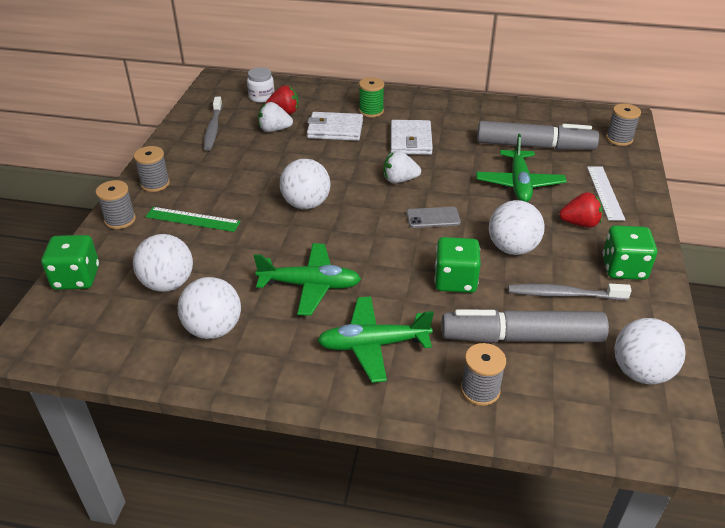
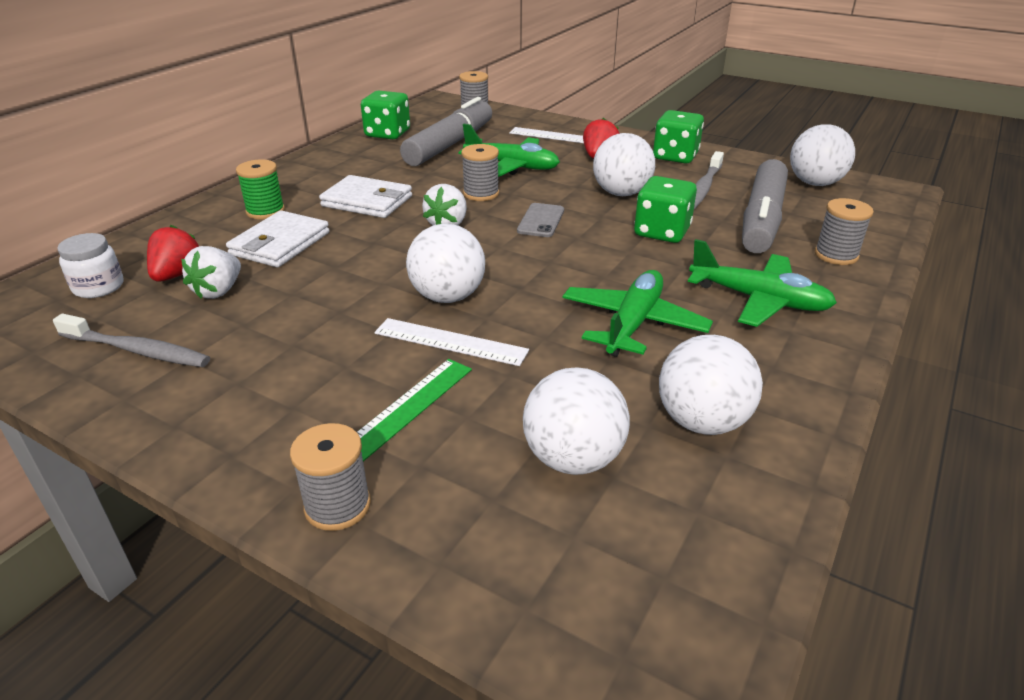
camera: 70 degrees left, 5 degrees down
(76, 278) = (497, 591): green dice -> green dice (387, 134)
(155, 184) = (252, 443): grey spool -> grey spool (481, 194)
(258, 217) = (450, 342): none -> white ruler
(373, 345) = (759, 300): green plane -> green plane turned 75 degrees counterclockwise

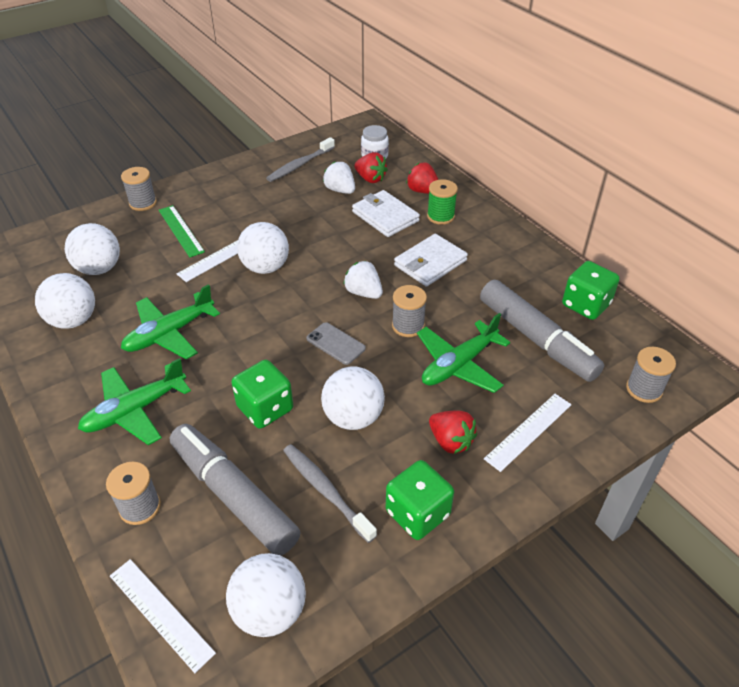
camera: 115 degrees right, 10 degrees up
(205, 232) = (422, 191): none -> red strawberry
(633, 324) = (169, 333): green plane -> green plane turned 90 degrees clockwise
(882, 217) = (161, 613): none -> white ruler

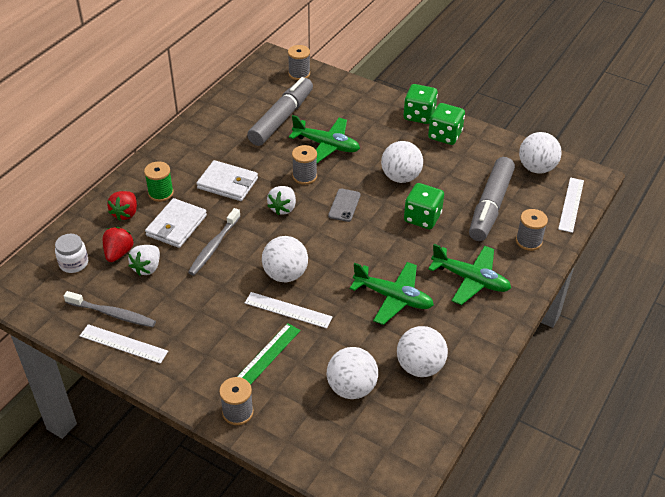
camera: 115 degrees left, 0 degrees up
(325, 490) = (458, 172): grey toothbrush -> grey toothbrush (214, 246)
(450, 441) = (389, 135): red strawberry -> none
(528, 431) = (361, 109): white ruler -> white ruler (123, 343)
(585, 305) = (234, 104): green dice -> green dice (419, 115)

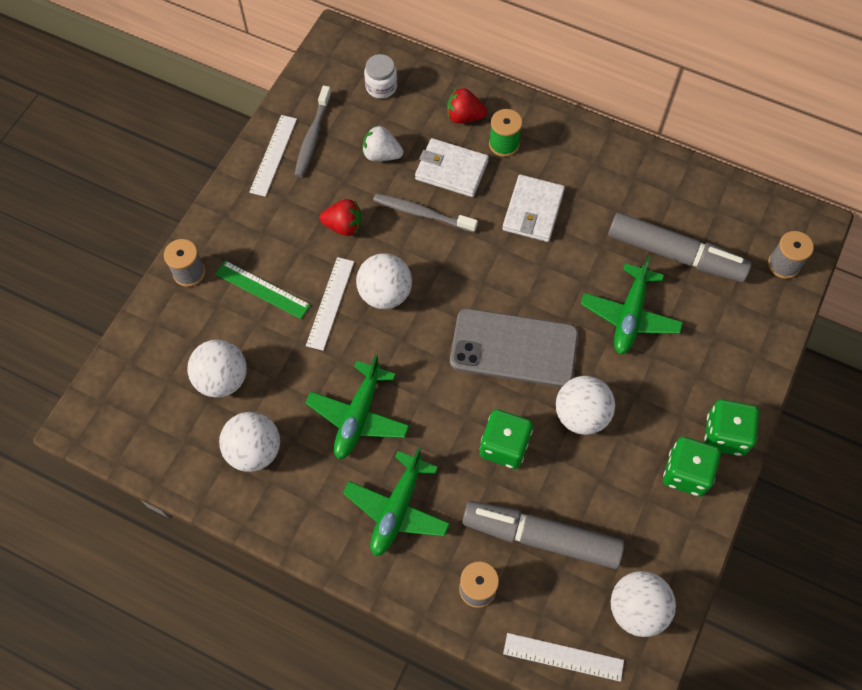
camera: 85 degrees right, 20 degrees up
(118, 253) = (400, 123): red strawberry -> red strawberry (343, 226)
(283, 208) = (497, 277): white strawberry -> none
(304, 176) = (561, 296): grey spool -> none
(344, 205) = (514, 348): grey phone -> grey phone, size x2.17

